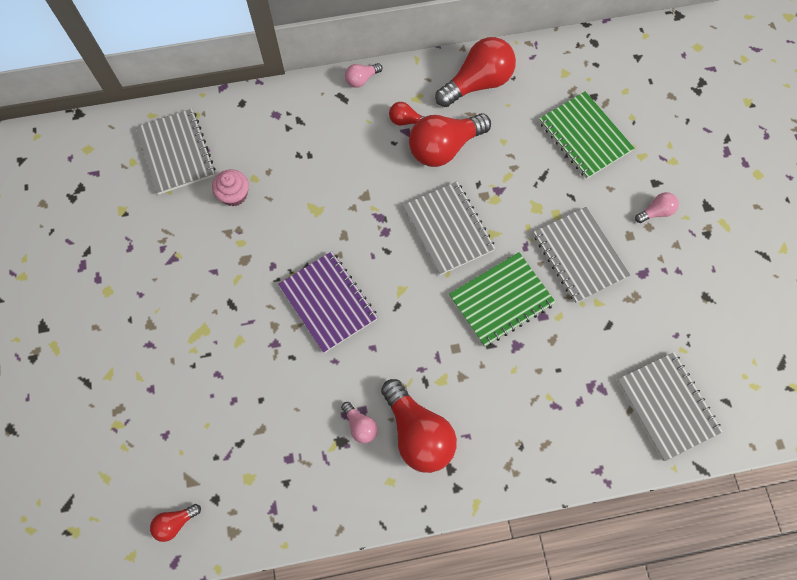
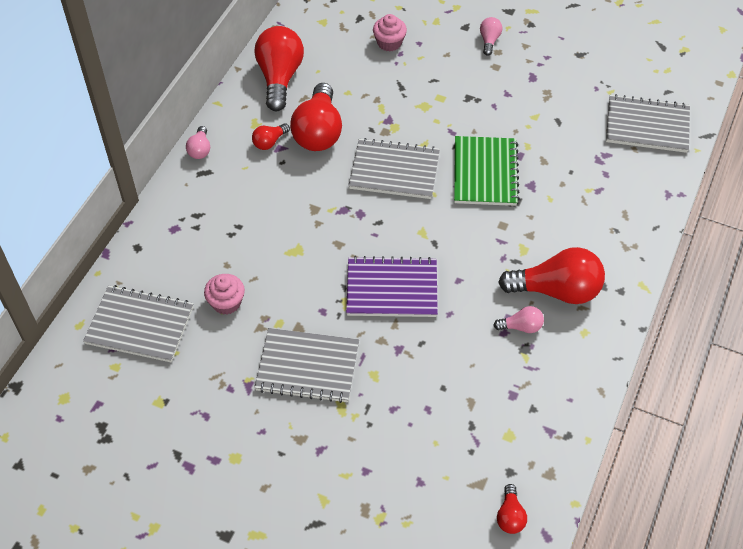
camera: 55 degrees left, 15 degrees down
(579, 256) = (487, 104): grey notebook -> grey notebook (307, 367)
(584, 136) = (389, 43): green notebook -> pink cupcake

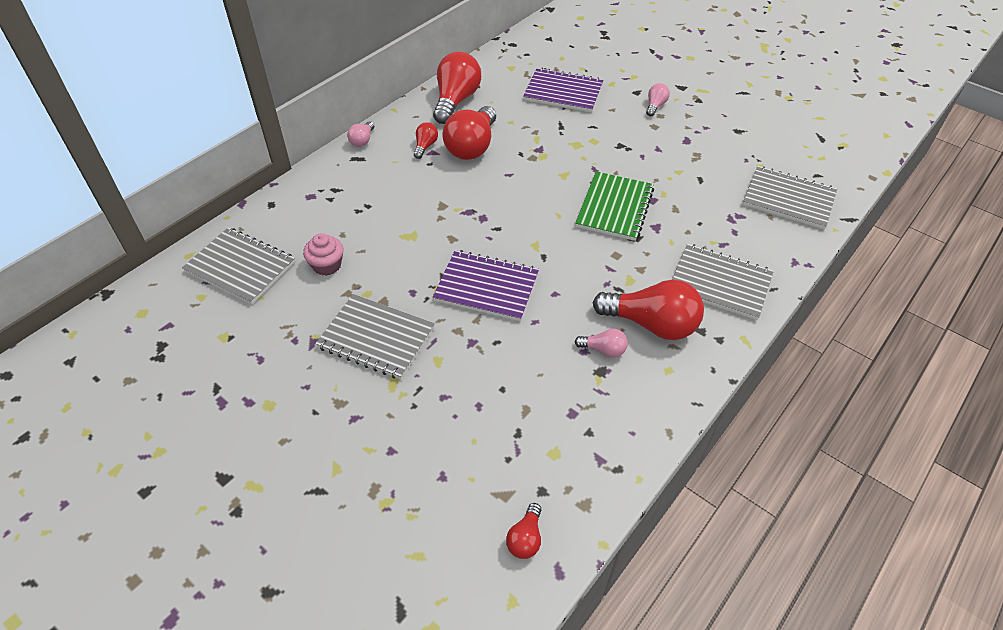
camera: 15 degrees right, 5 degrees down
(269, 142) = (425, 146): red light bulb -> red light bulb turned 135 degrees clockwise
(389, 43) = (563, 92): pink cupcake -> purple notebook
(394, 170) = (529, 189): grey notebook -> grey notebook (720, 283)

